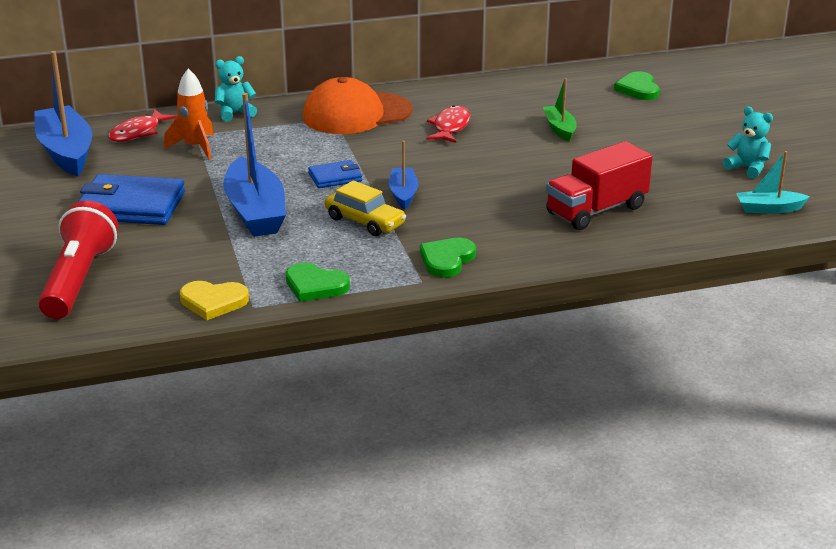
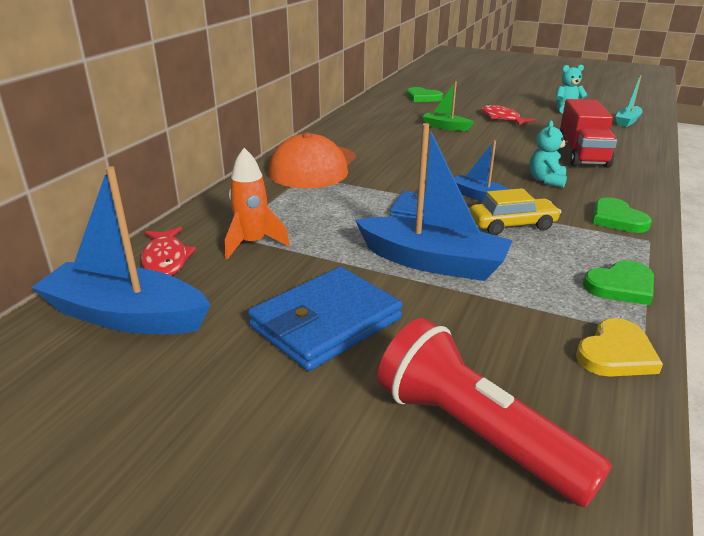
camera: 50 degrees left, 0 degrees up
(235, 113) = (220, 205): turquoise teddy bear -> turquoise teddy bear (546, 180)
(450, 127) = (390, 150): red fish -> red fish (502, 118)

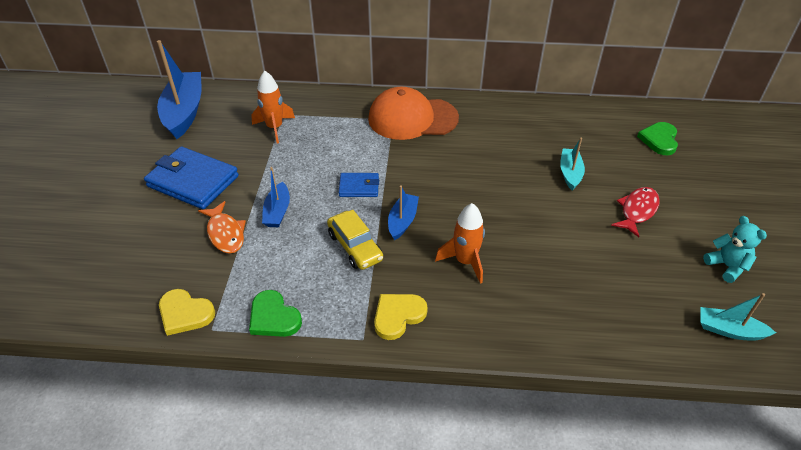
camera: 70 degrees right, 15 degrees up
(166, 259) = (244, 103): red fish -> none
(432, 262) = (277, 211): blue boat -> blue boat, size x0.53
(446, 127) = (570, 173): green boat -> turquoise boat
(460, 305) = (225, 233): none -> orange fish
(476, 433) = (106, 256): red flashlight -> none
(546, 180) = (465, 261): turquoise teddy bear -> orange rocket
(582, 155) = (559, 286): red truck -> none
(617, 219) = (398, 316): green heart -> yellow heart

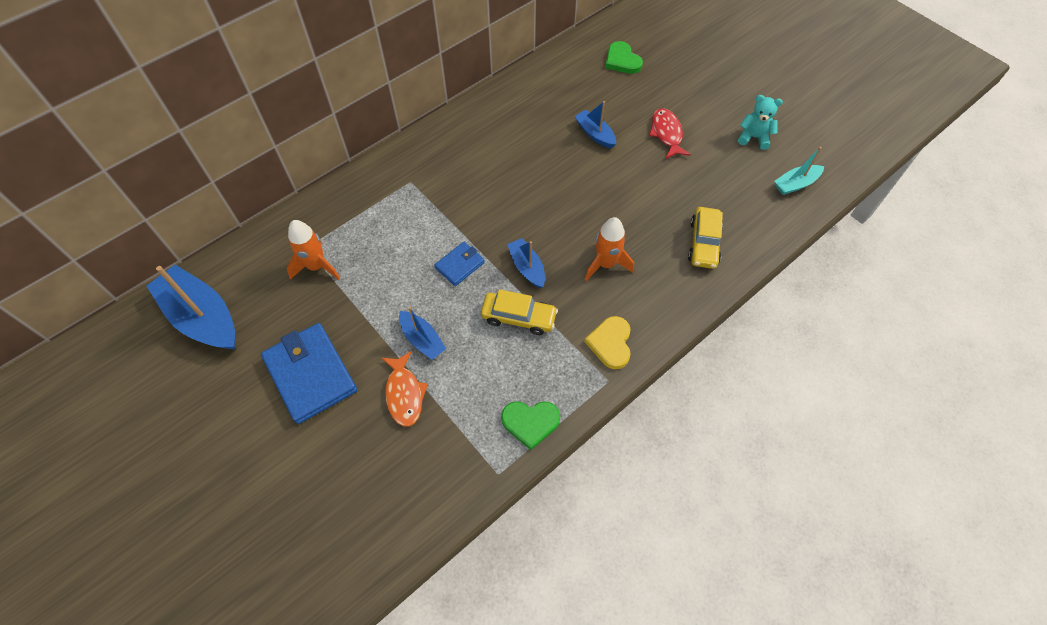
camera: 45 degrees left, 15 degrees up
(185, 313) = (462, 482): yellow heart -> none
(193, 181) = (310, 374): blue wallet -> blue wallet turned 75 degrees clockwise
(225, 233) = (404, 394): orange fish -> orange fish turned 60 degrees clockwise
(412, 118) = (426, 169): orange cap -> none
(570, 173) = (595, 134): turquoise boat -> blue boat
(571, 308) = (703, 243): none -> yellow car

